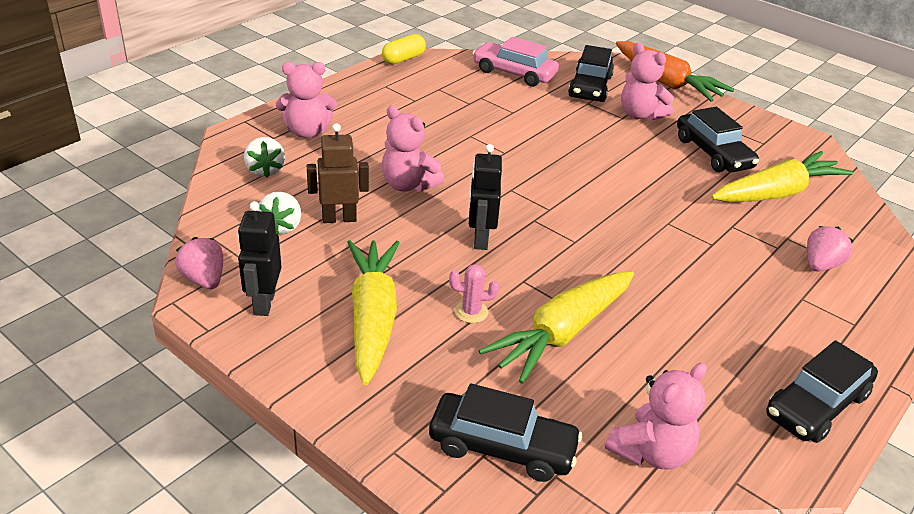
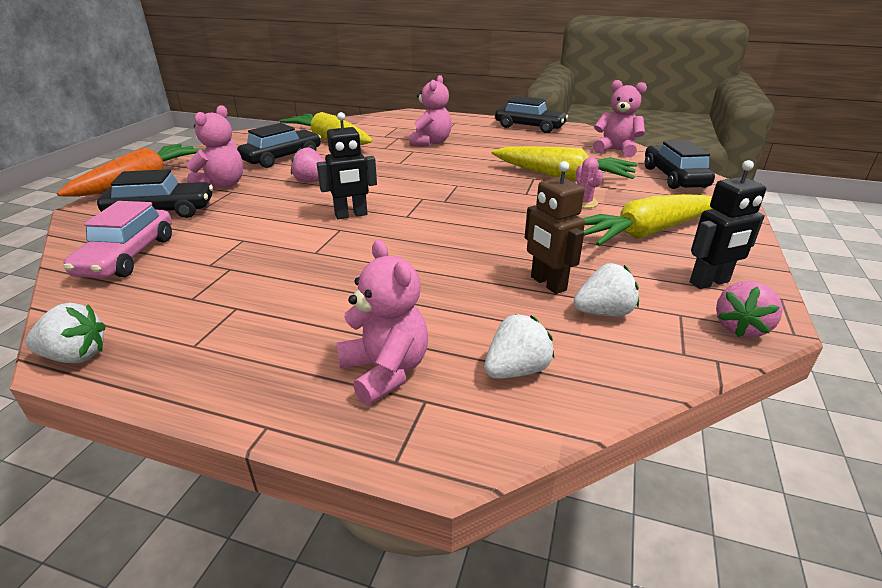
camera: 110 degrees left, 5 degrees down
(403, 59) = (76, 356): yellow capsule -> white strawberry
(408, 185) = (447, 263): pink teddy bear -> pink teddy bear (430, 142)
(480, 239) = (496, 215): black robot -> black robot (351, 215)
(820, 265) = (406, 129): pink strawberry -> pink strawberry (312, 181)

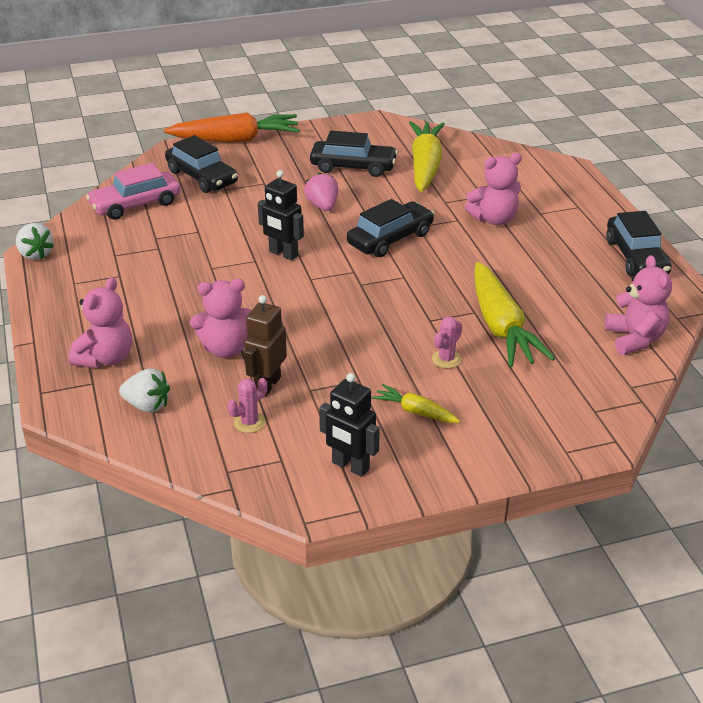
camera: 55 degrees right, 5 degrees up
(222, 185) = (269, 173): pink teddy bear -> pink teddy bear (226, 348)
(603, 312) = (249, 422): white strawberry -> pink cactus
(645, 233) = (415, 411): yellow carrot -> yellow carrot, size x0.49
(674, 177) = (593, 399): black car -> black car (390, 239)
(740, 328) = (288, 493): pink strawberry -> none

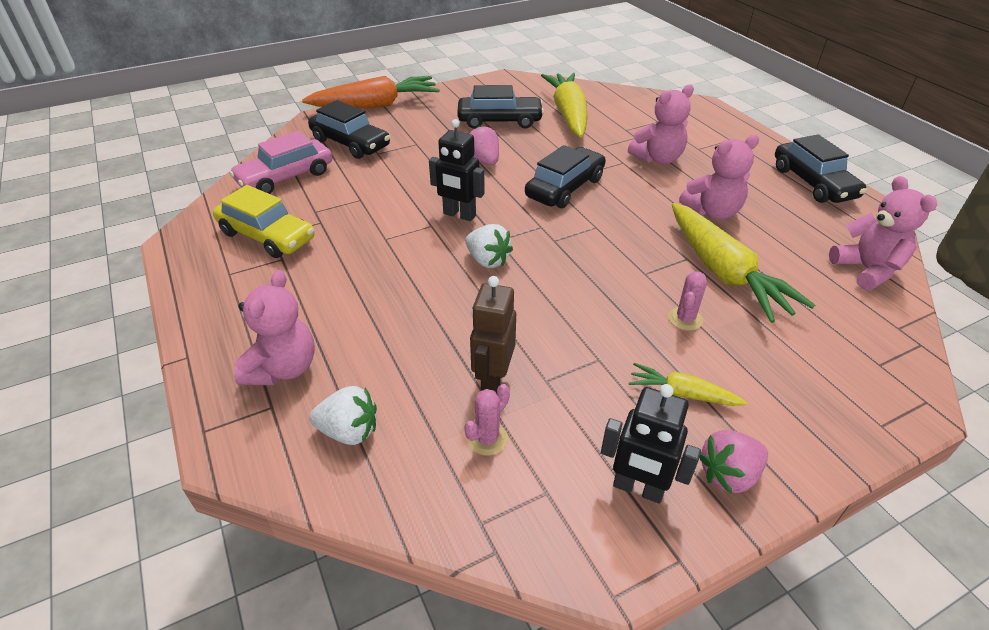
camera: 10 degrees left, 5 degrees up
(35, 254) = (179, 243): white strawberry -> white strawberry (488, 260)
(110, 255) = (267, 236): none -> yellow car
(226, 348) = (429, 337): pink teddy bear -> pink teddy bear (712, 211)
(423, 466) = (728, 475): none -> pink strawberry

